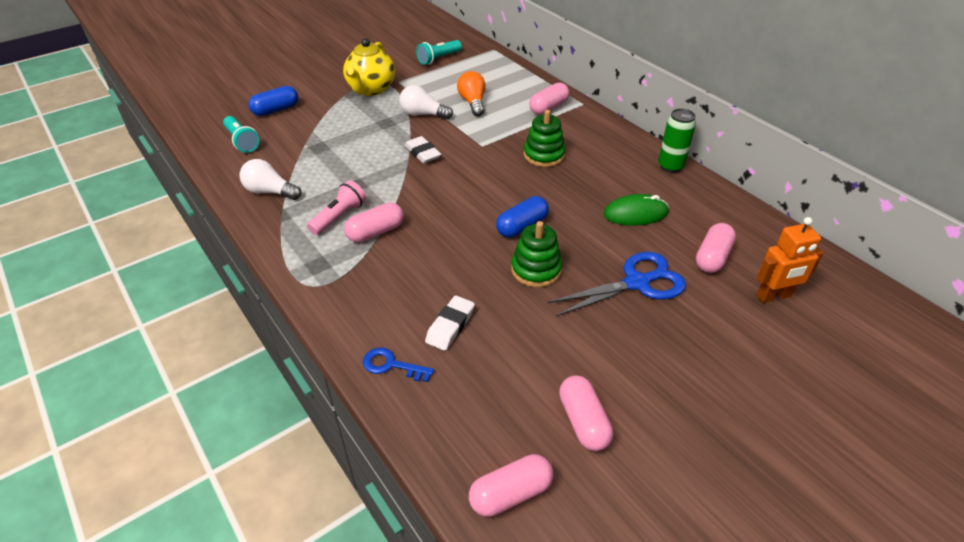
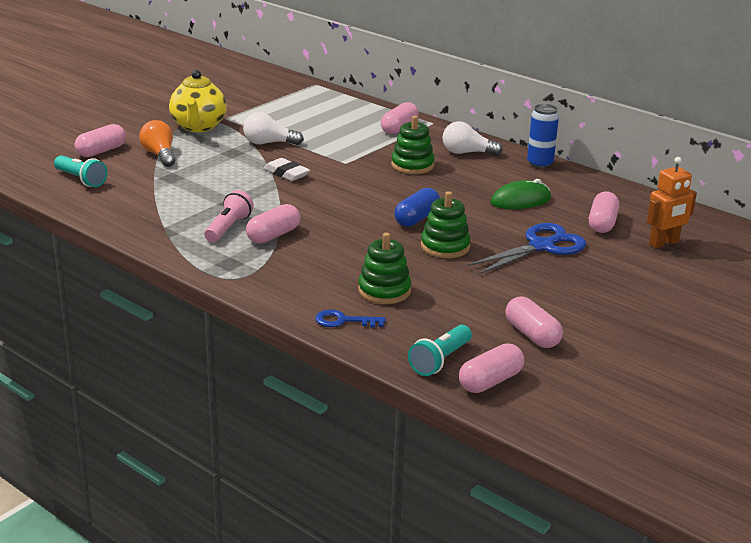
camera: 15 degrees left, 15 degrees down
(270, 192) = (141, 216): white light bulb -> white light bulb (467, 153)
(276, 110) = (101, 151): blue capsule -> pink capsule
(438, 59) = (259, 96): turquoise flashlight -> turquoise flashlight (440, 360)
(450, 326) = (384, 291): white eraser -> green stacking toy
(473, 103) = (317, 130): orange light bulb -> orange light bulb (160, 155)
(670, 166) = (539, 164): green can -> blue can

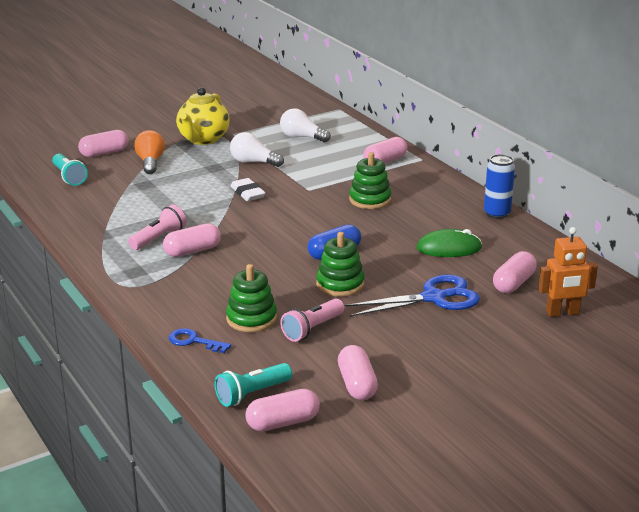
camera: 20 degrees right, 0 degrees up
(451, 291) = (312, 329): none -> pink flashlight
(467, 153) = (432, 193): white light bulb -> white light bulb (302, 137)

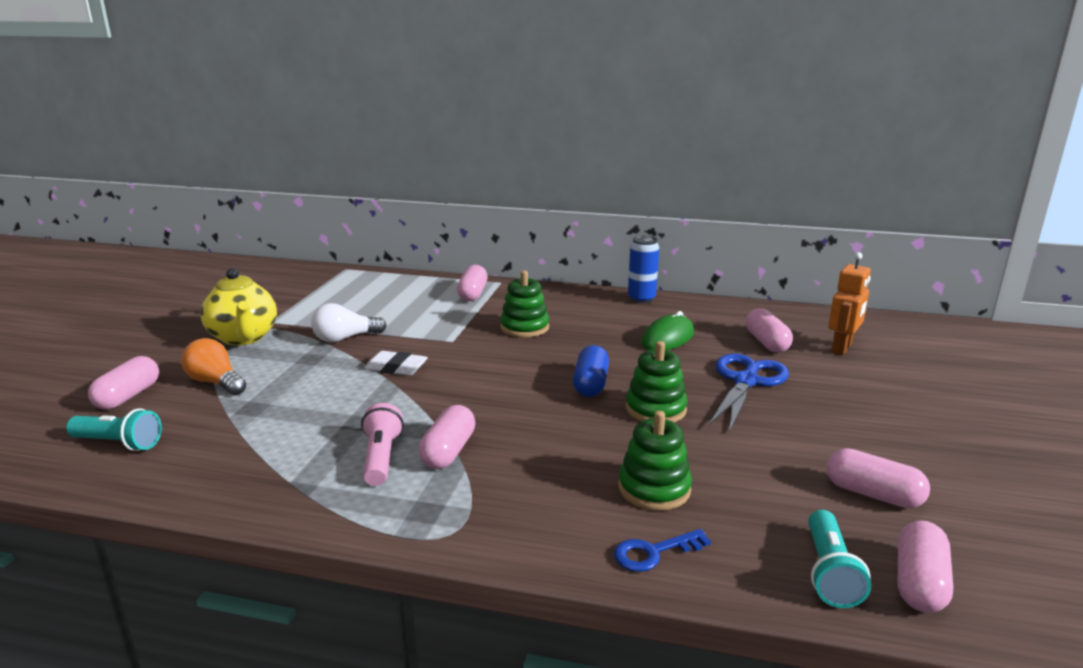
camera: 45 degrees left, 5 degrees down
(302, 137) = (354, 301): white light bulb -> none
(312, 329) = (725, 464): pink flashlight -> none

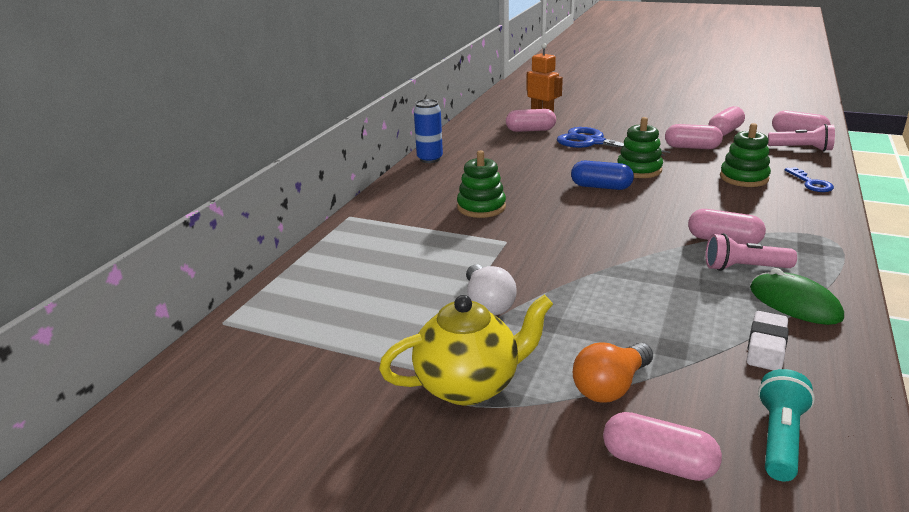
camera: 80 degrees left, 5 degrees up
(396, 368) = (570, 268): white eraser -> white eraser (766, 346)
(473, 294) = (378, 231): pink capsule -> pink capsule (691, 147)
(667, 338) = (517, 157): green mouse -> green mouse (794, 303)
(829, 572) = (801, 149): turquoise flashlight -> pink flashlight

